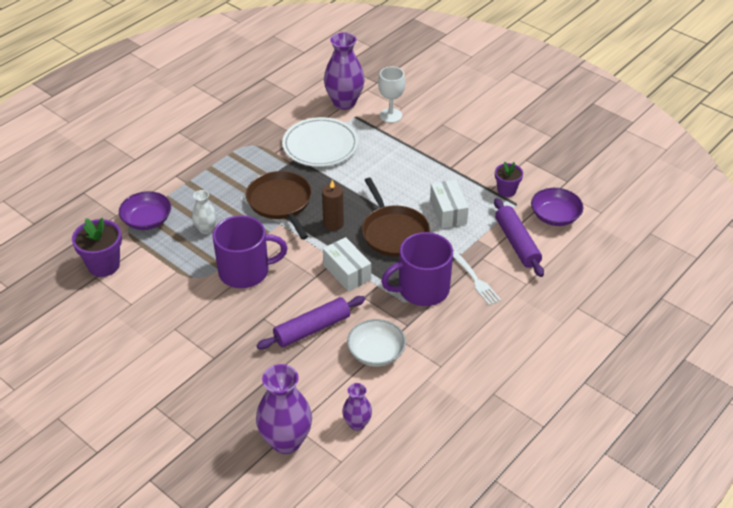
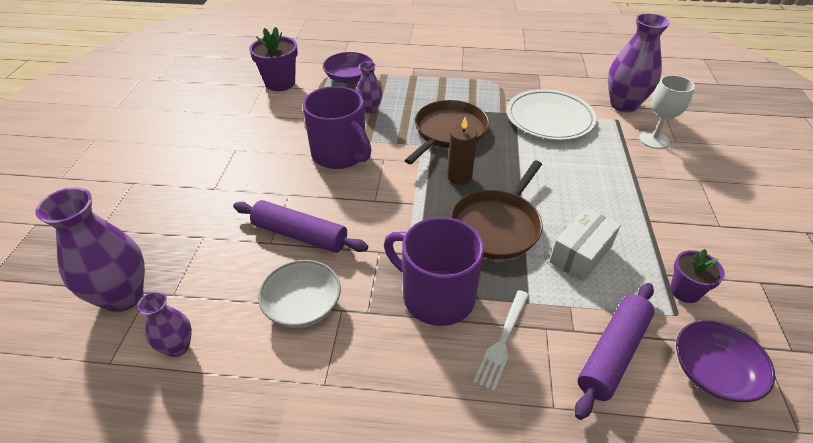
camera: 55 degrees right, 0 degrees up
(206, 229) = (370, 109): white vase -> purple vase
(347, 272) = (403, 220): white box -> none

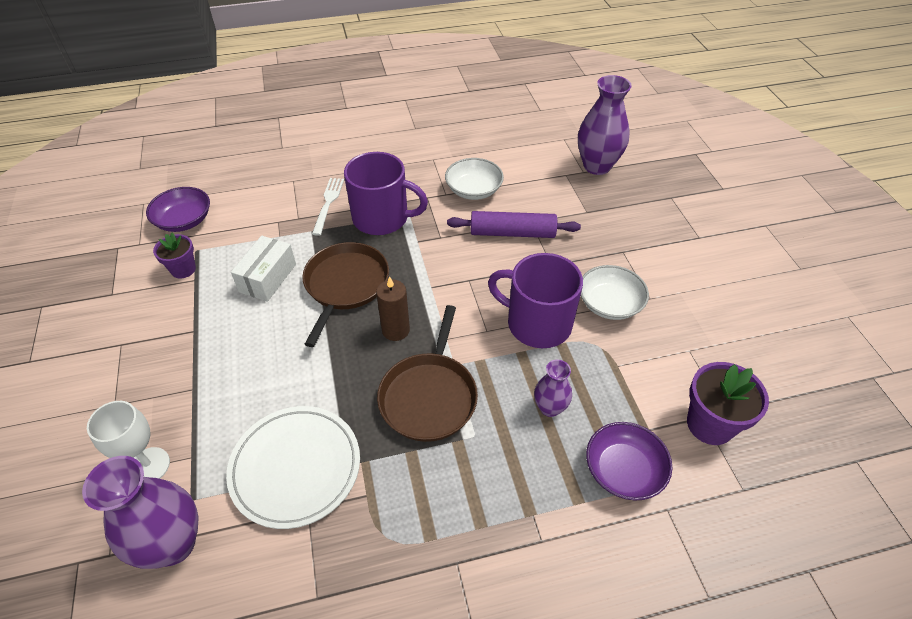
camera: 160 degrees right, 5 degrees up
(178, 347) = (533, 153): purple vase -> none
(271, 153) = (609, 303): none -> white bowl
(612, 353) = (251, 215): purple rolling pin -> none

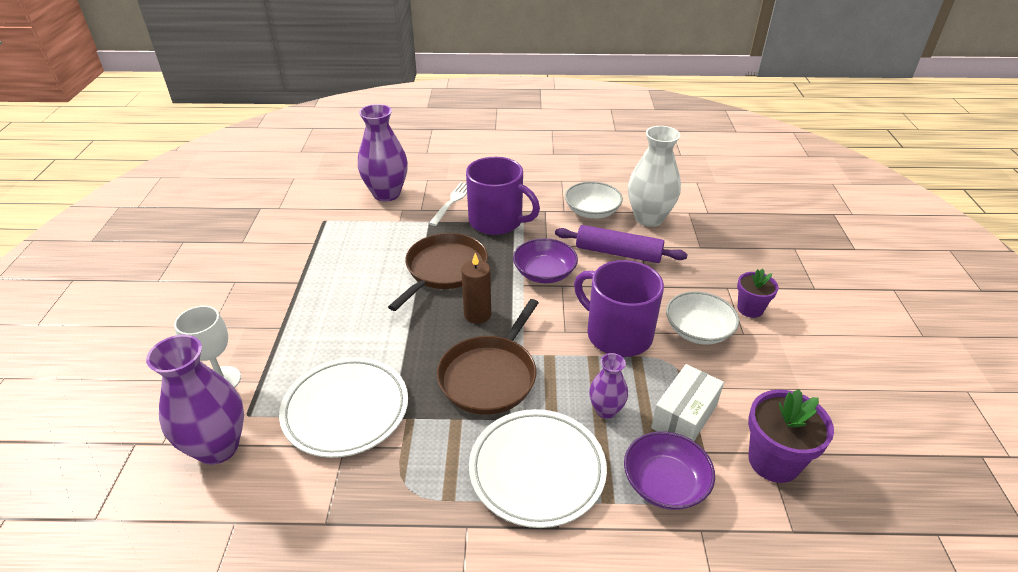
camera: 15 degrees right, 10 degrees down
(183, 269) = (307, 233): purple flower pot -> purple flower pot (750, 309)
(184, 220) = (322, 196): purple bowl -> purple bowl (544, 273)
(268, 278) = (377, 252): white box -> white box (684, 416)
(505, 486) = (537, 470): none -> white plate
(530, 188) = (649, 218): none -> white vase
(597, 166) = (723, 209): purple vase -> purple vase (386, 194)

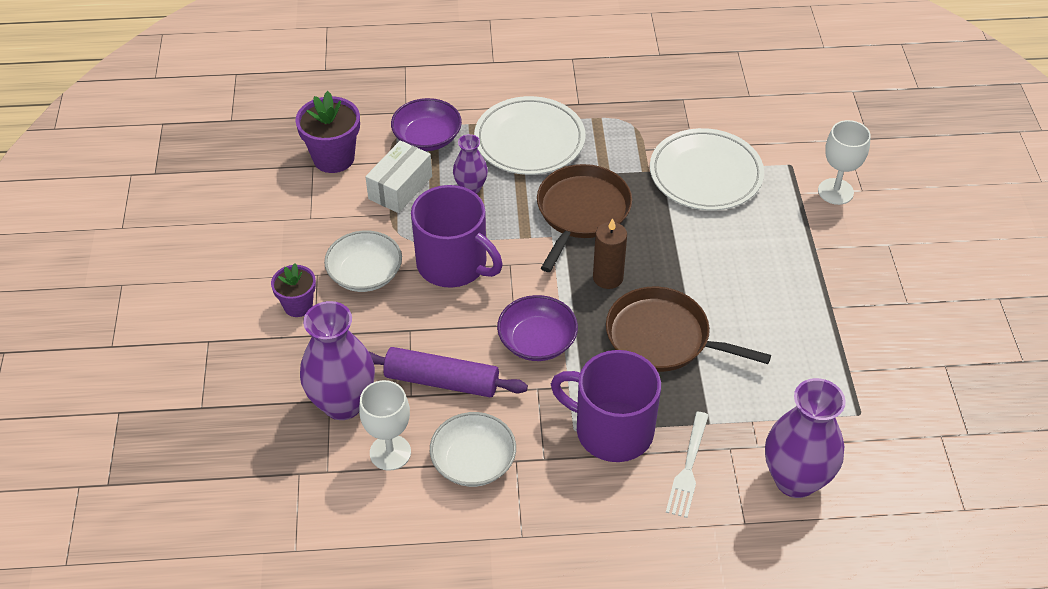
camera: 175 degrees right, 10 degrees up
(218, 447) = (797, 139): purple vase -> purple vase (343, 403)
(444, 269) = (663, 338): brown pan -> brown pan turned 90 degrees clockwise
(649, 218) = (390, 452): white vase -> white goblet

